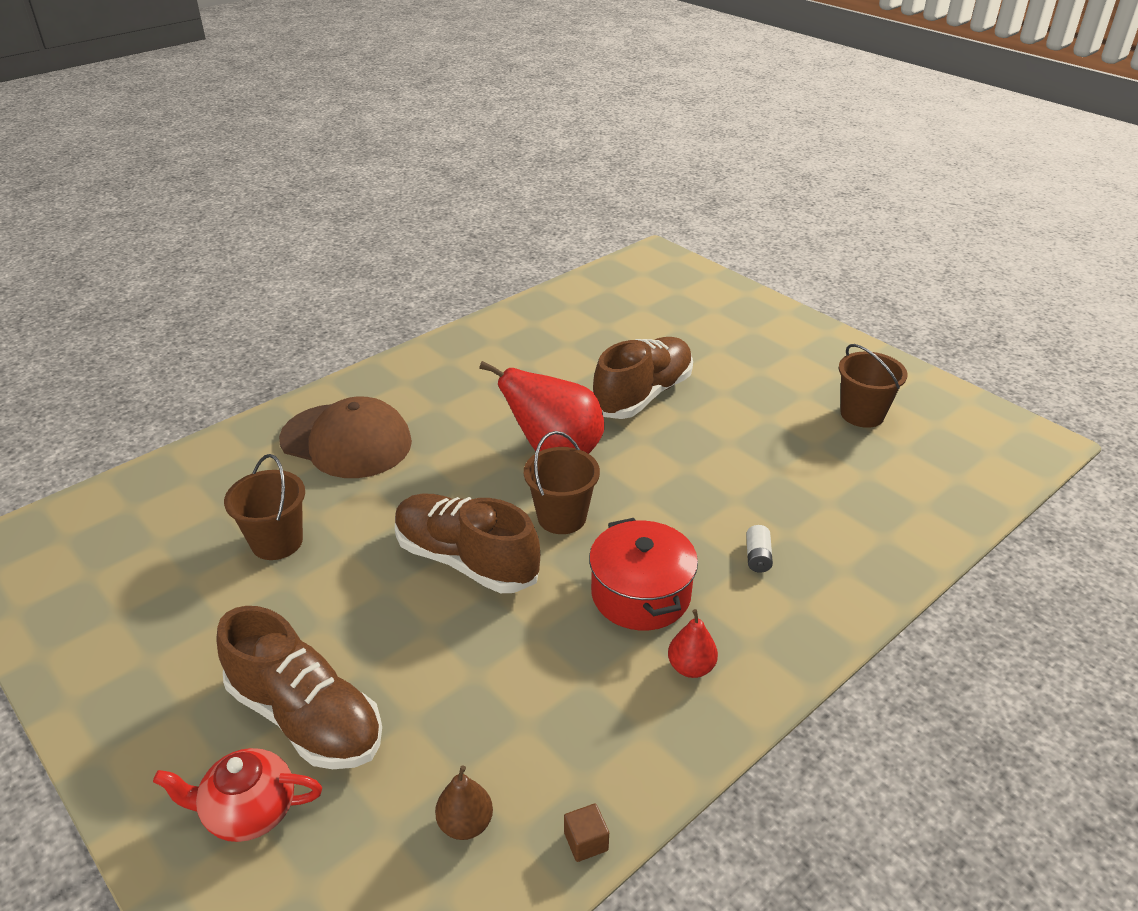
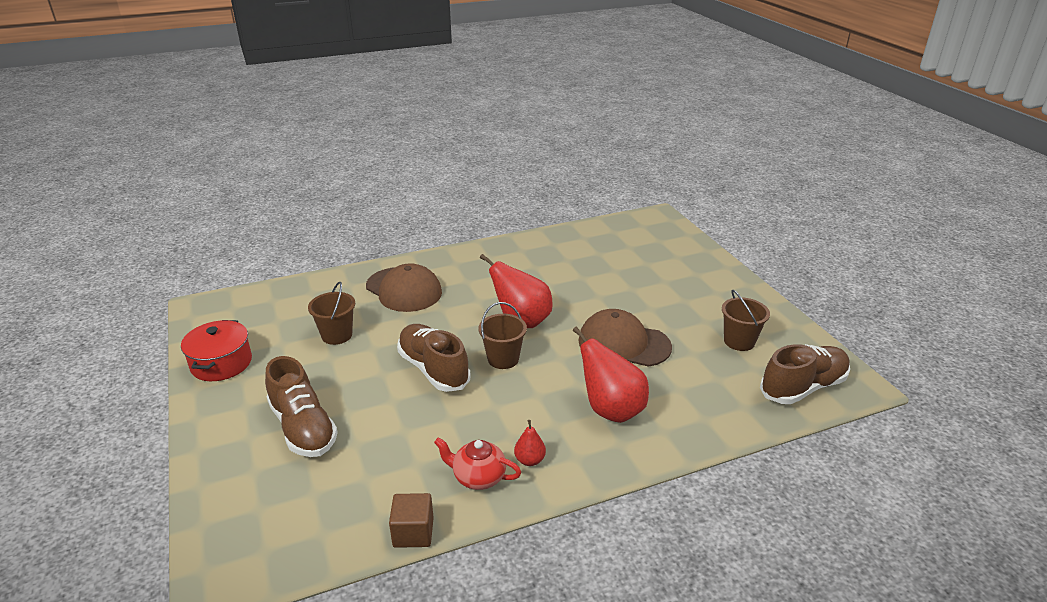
camera: 20 degrees right, 5 degrees down
(249, 811) = (250, 465): red teapot -> red teapot (478, 477)
(465, 823) = (354, 504): brown pear -> none
(586, 841) = (413, 532): brown cube -> brown cube, size x1.76
(641, 594) = (524, 413): red pot -> red pot (221, 363)
(643, 395) = (597, 299): brown shoe -> brown shoe (803, 387)
(717, 453) = (624, 344): none -> brown cap
(757, 557) = (611, 410): white battery -> red pear

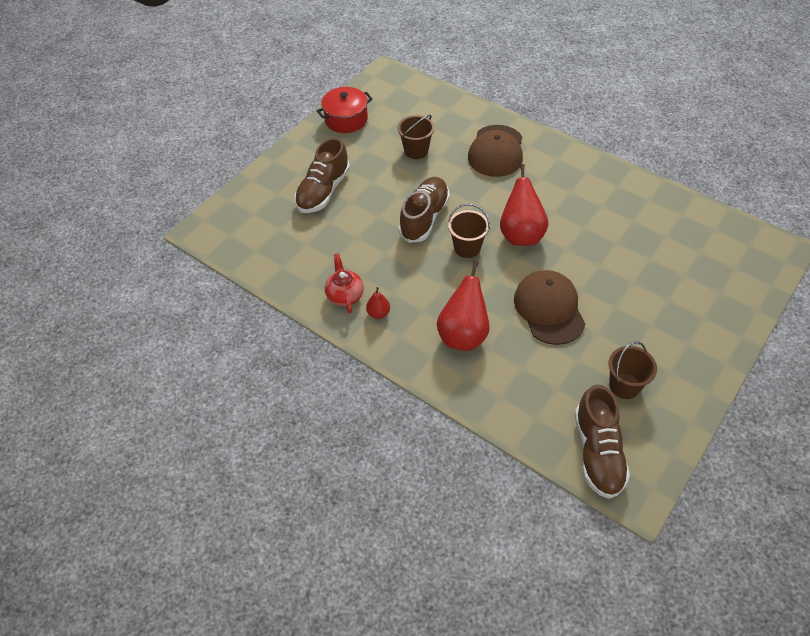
camera: 60 degrees right, 20 degrees up
(413, 532) = (282, 289): brown cube -> none
(803, 387) = (597, 452): brown shoe -> brown shoe turned 60 degrees clockwise

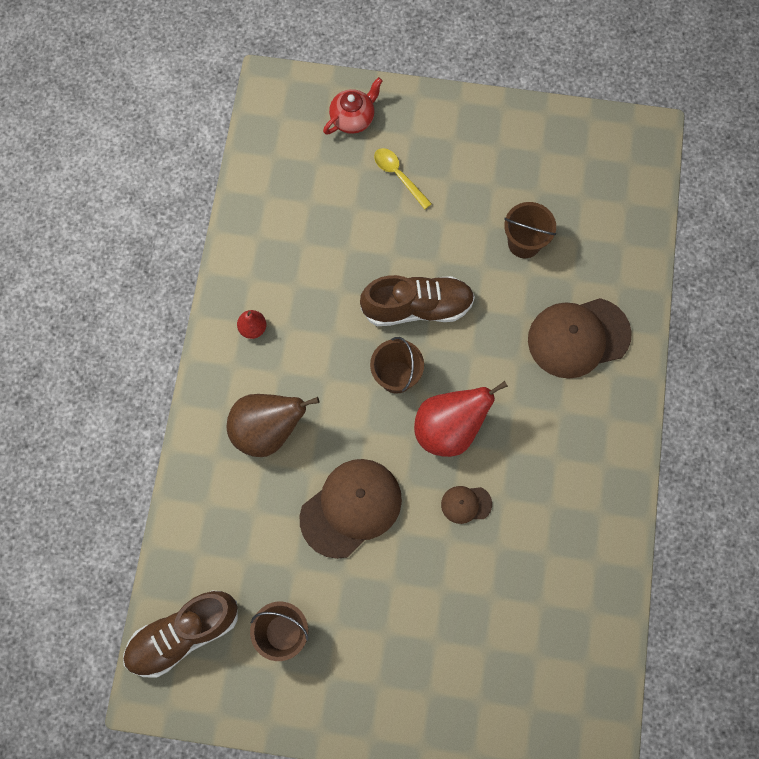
camera: 60 degrees right, 20 degrees up
(323, 191) = (398, 175): brown shoe -> yellow spoon
(345, 295) = (260, 281): red teapot -> red teapot (353, 118)
(346, 119) = (532, 134): red pot -> none
(463, 335) = (268, 430): red pear -> brown pear
(578, 247) = (466, 504): none -> brown cap

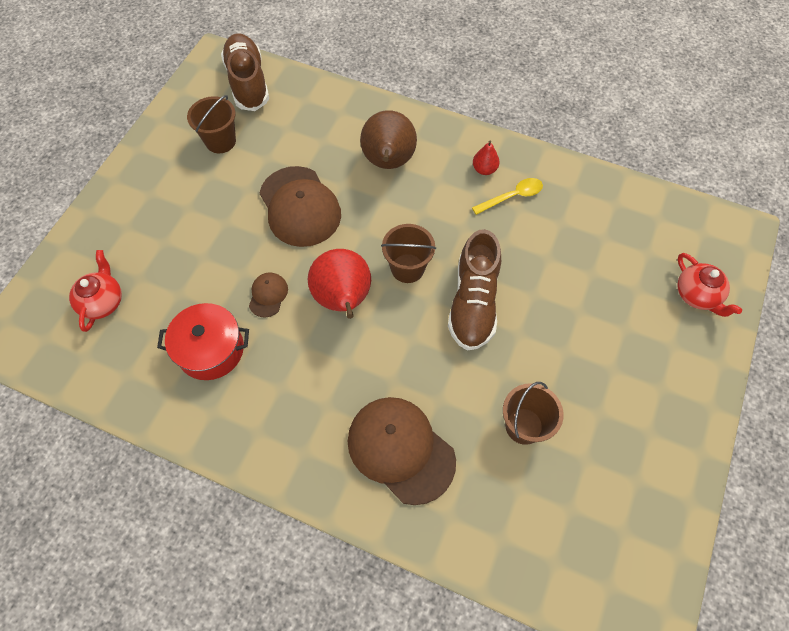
camera: 105 degrees right, 10 degrees down
(398, 175) = (624, 321): yellow spoon -> yellow spoon (512, 196)
(524, 674) = (103, 302): none -> red teapot
(540, 539) = (211, 350): none -> red pot
(578, 337) = (400, 450): brown cap -> brown cap turned 45 degrees counterclockwise

